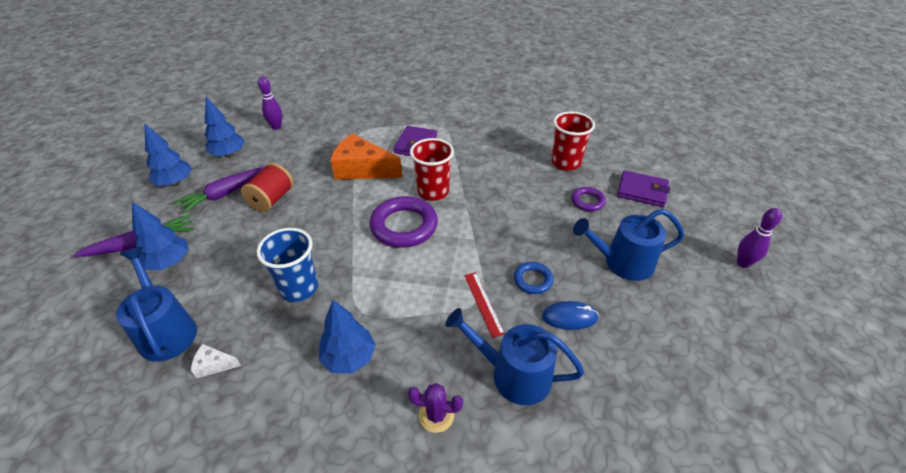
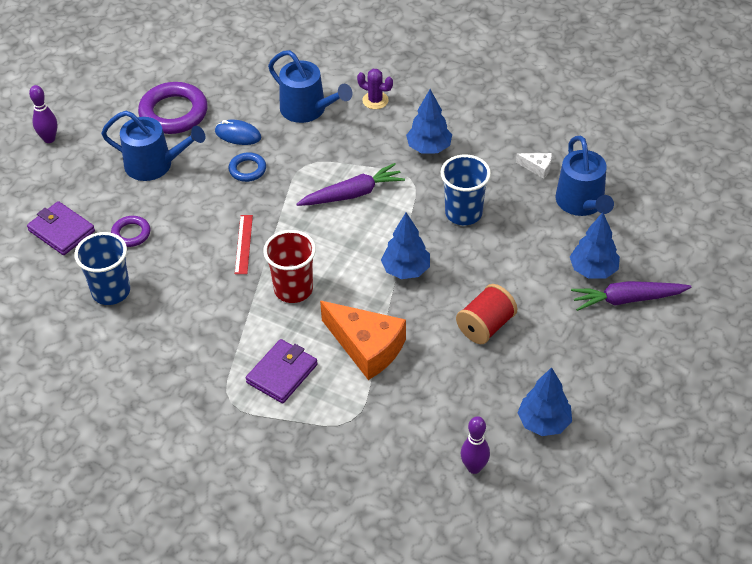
camera: 160 degrees left, 5 degrees up
(175, 183) = (609, 385): blue tree -> blue tree (406, 270)
(227, 193) = (540, 350): purple carrot -> purple carrot (352, 194)
(404, 226) = (343, 253): purple ring -> purple ring (173, 113)
(483, 303) = (303, 161): red ruler -> red ruler (244, 244)
(566, 163) = (111, 291): red cup -> blue cup

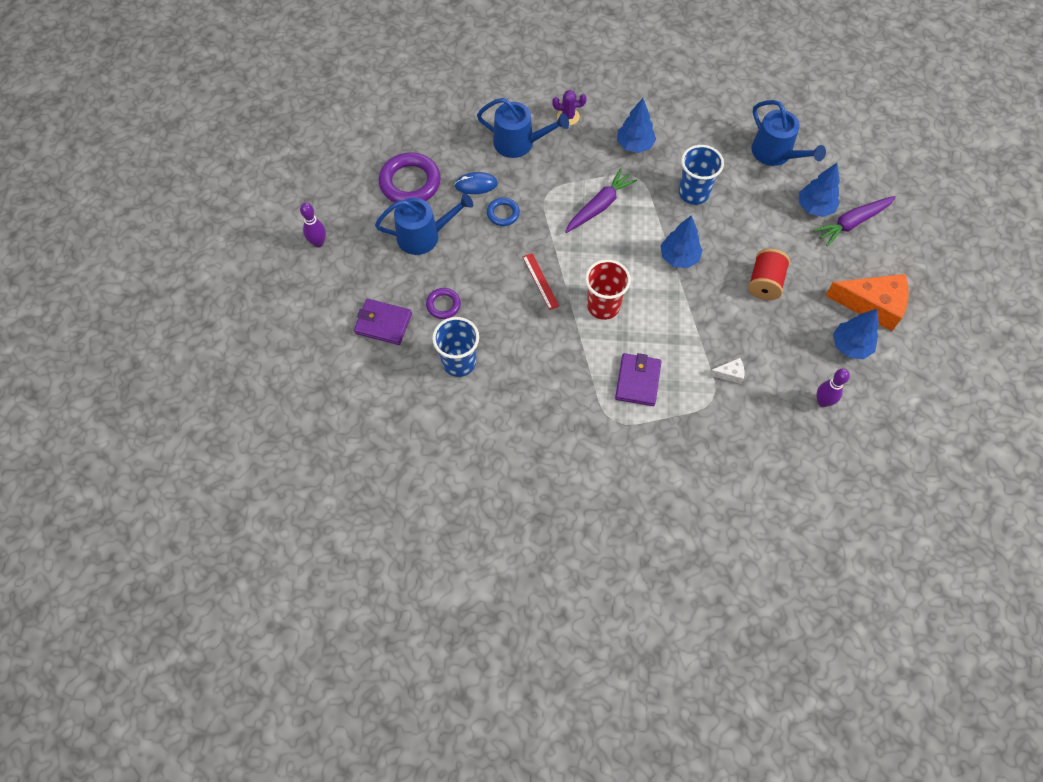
camera: 25 degrees left, 15 degrees up
(367, 347) = (688, 334): orange cheese -> orange cheese (872, 305)
(537, 167) = (726, 134): white cheese -> white cheese (729, 373)

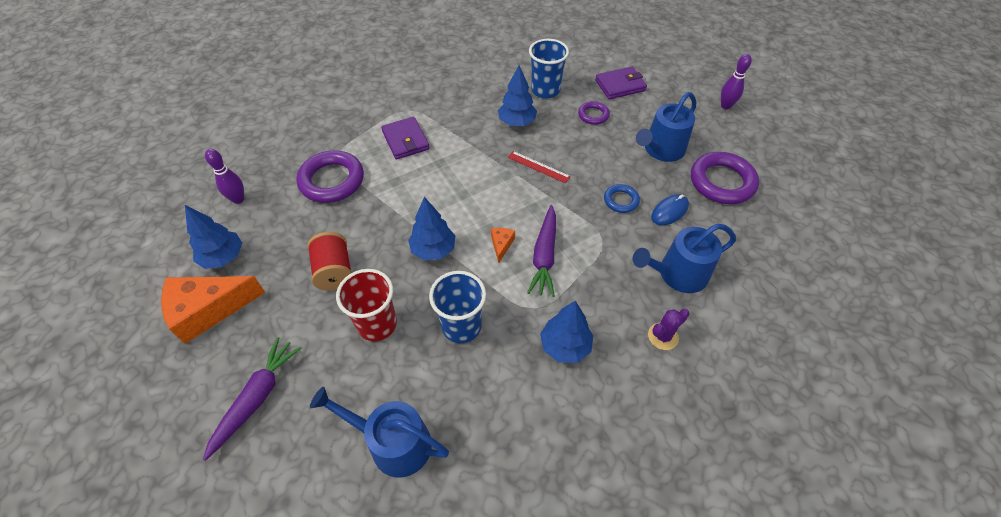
camera: 145 degrees right, 10 degrees down
(603, 306) = (472, 175): red cup -> red cup (377, 324)
(624, 232) = (501, 245): none -> orange cheese
(729, 373) = (332, 180): white cheese -> purple ring
(815, 207) = (311, 392): blue tree -> blue tree (517, 122)

